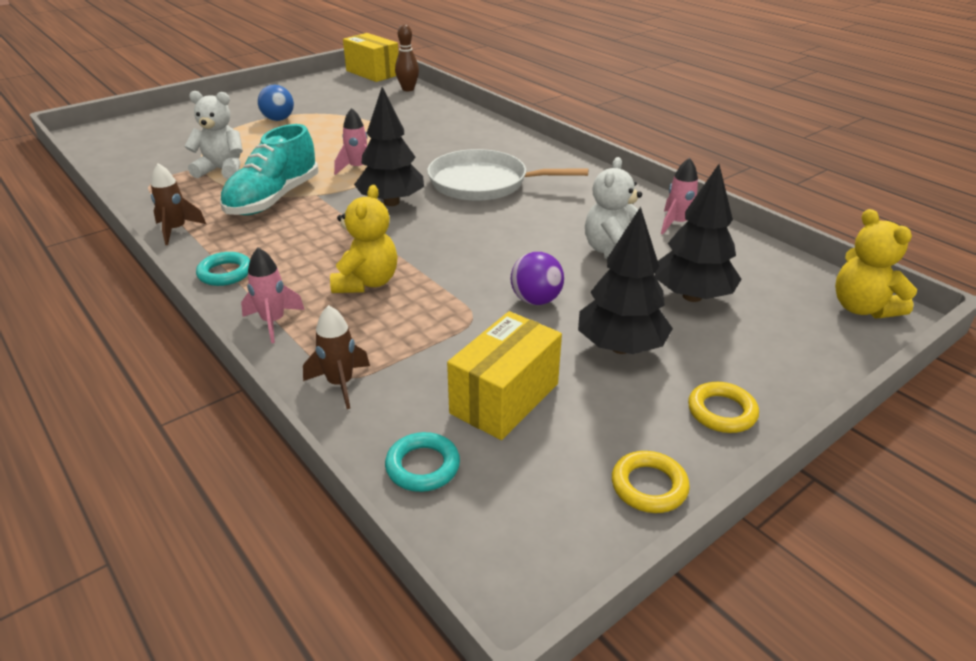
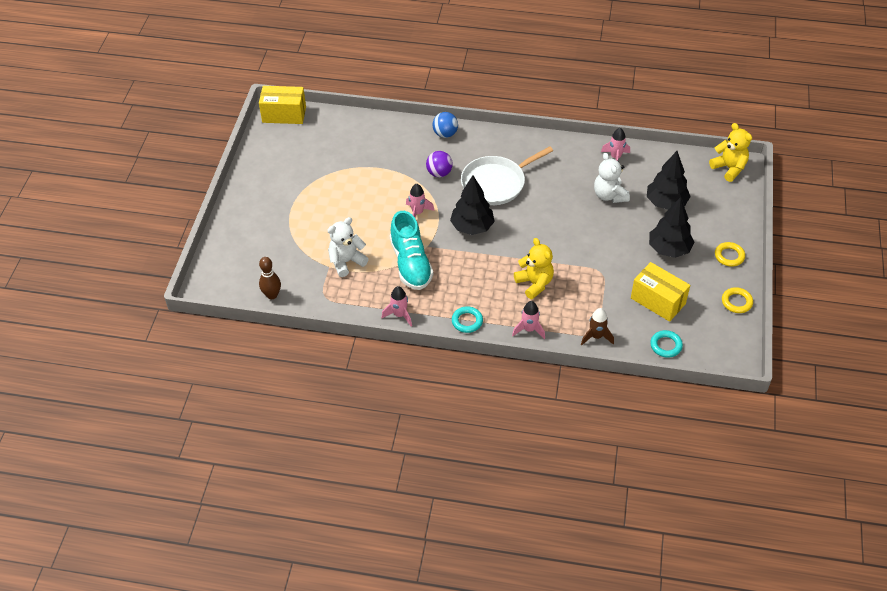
camera: 40 degrees left, 15 degrees up
(176, 230) = (399, 315): brown rocket -> pink rocket
(278, 119) = (303, 200): blue ball -> blue ball (445, 134)
(408, 89) = (335, 120): brown bowling pin -> brown bowling pin (272, 295)
(504, 398) = (658, 301): yellow box -> yellow box turned 45 degrees counterclockwise
(536, 300) = (612, 246): purple ball -> purple ball (439, 173)
(862, 308) = (729, 168): yellow teddy bear -> yellow teddy bear turned 150 degrees counterclockwise

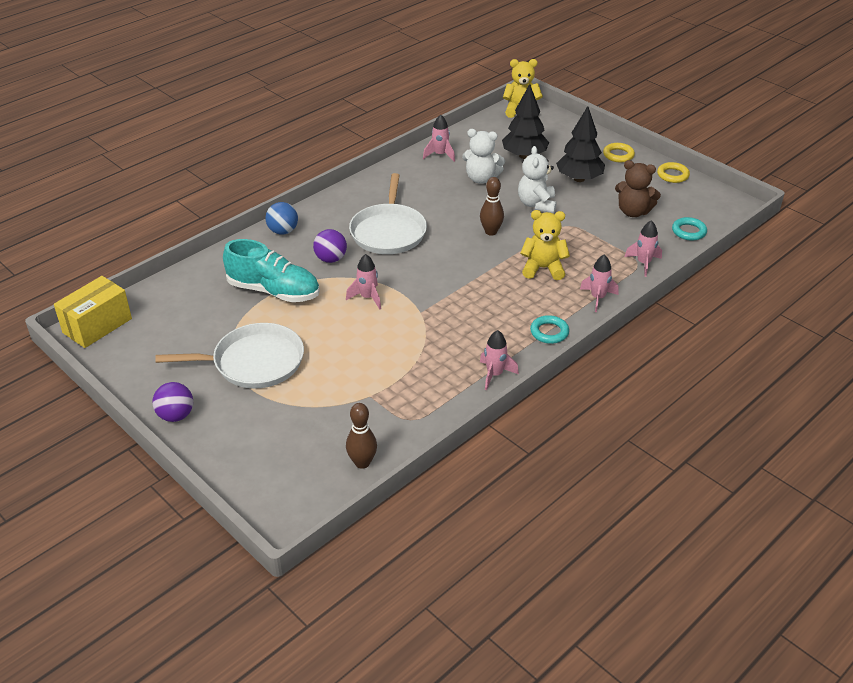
camera: 55 degrees left, 10 degrees down
(243, 194) = (176, 415): none -> purple ball
(312, 198) = (253, 362): none -> white pan
(346, 262) = (377, 379): white teddy bear -> white teddy bear (536, 204)
(411, 263) = (432, 334): turquoise shoe -> turquoise shoe (274, 291)
(472, 227) = (428, 272): black tree -> none
(549, 234) = (491, 232): none -> brown bowling pin
(596, 336) = (643, 263): brown rocket -> pink rocket
(658, 301) = (633, 212): yellow box -> brown teddy bear

